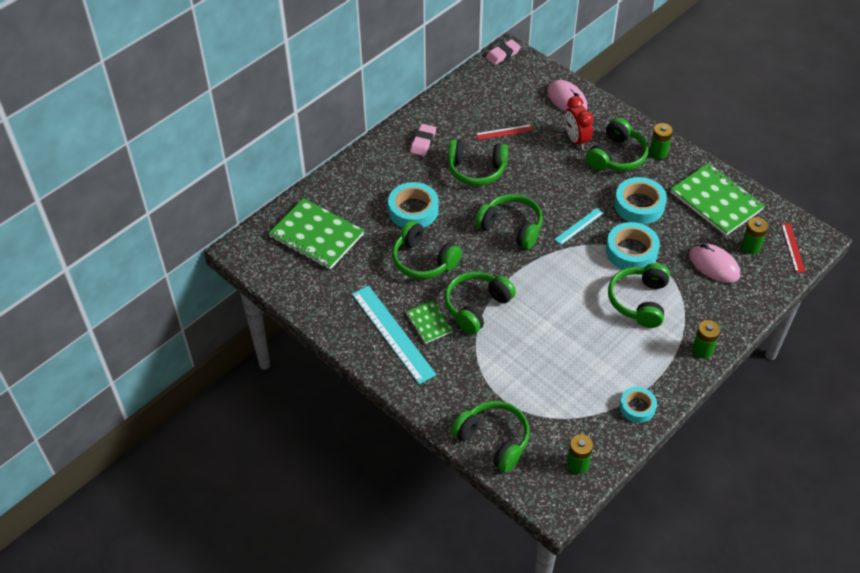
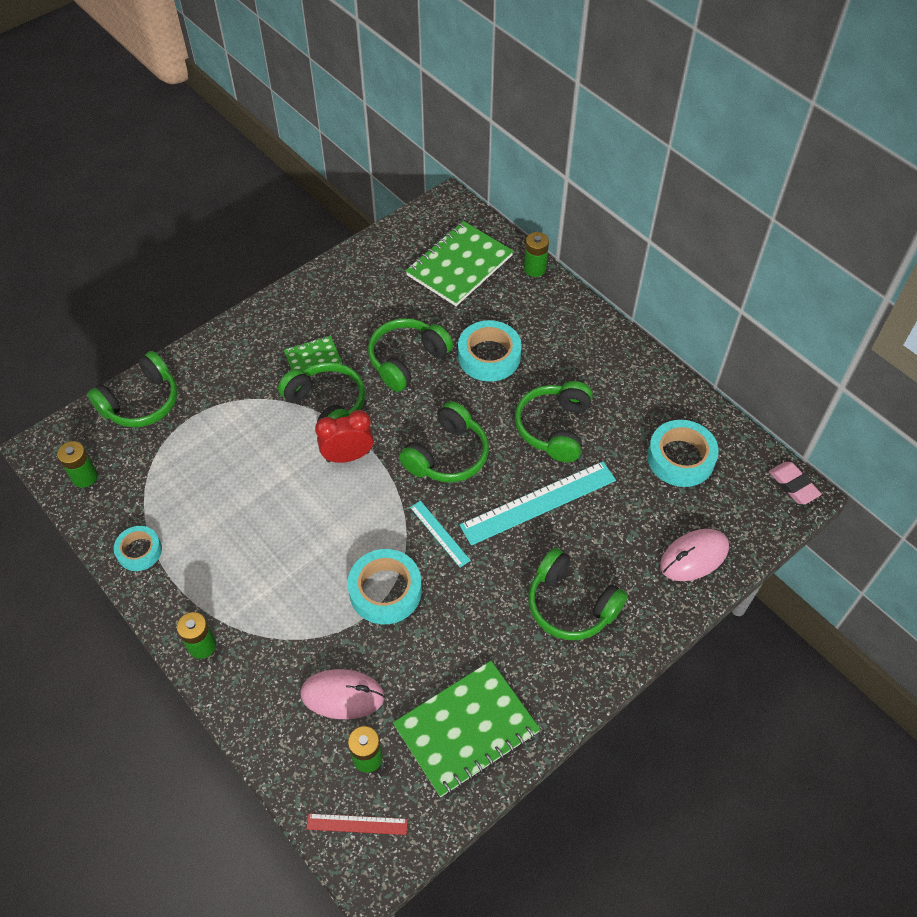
camera: 95 degrees right, 5 degrees up
(392, 333) = (305, 325): turquoise ruler -> turquoise ruler (538, 502)
(423, 142) = (608, 375): pink eraser -> none
(504, 132) = (625, 468): red ruler -> none
(576, 140) = (606, 556): red clock -> red clock (348, 456)
(639, 205) = (469, 617): turquoise tape -> turquoise tape (680, 458)
(639, 301) = (298, 584): green headphones -> none
(658, 152) = (575, 665): green battery -> green battery (534, 268)
(714, 265) = (342, 695): pink mouse -> pink mouse turned 45 degrees clockwise

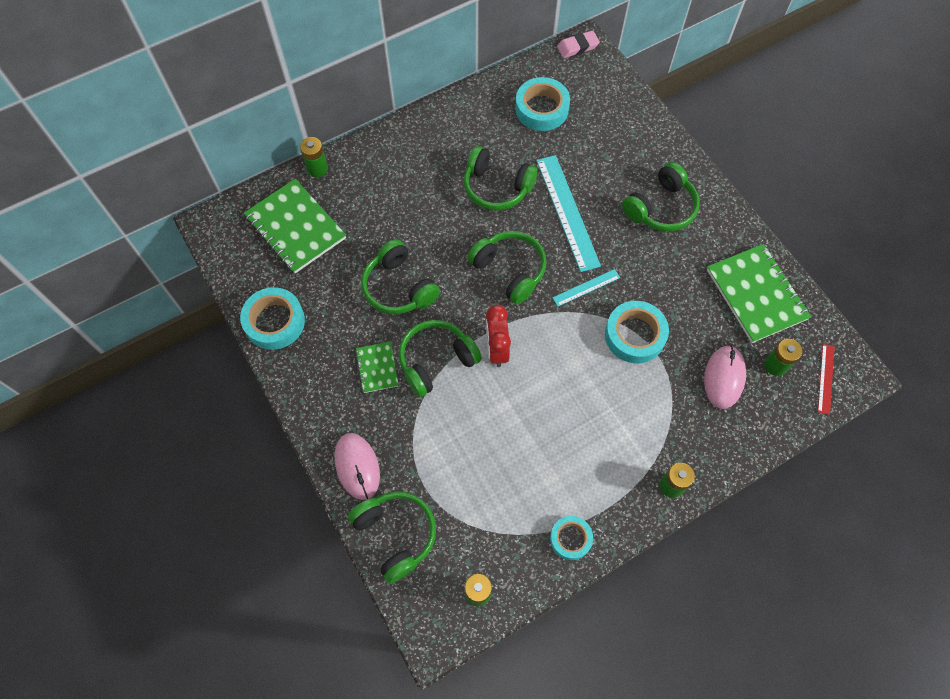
camera: 80 degrees left, 10 degrees up
(489, 356) = (410, 221): turquoise tape -> turquoise tape (274, 322)
(694, 556) = (629, 121): pink mouse -> pink mouse (357, 466)

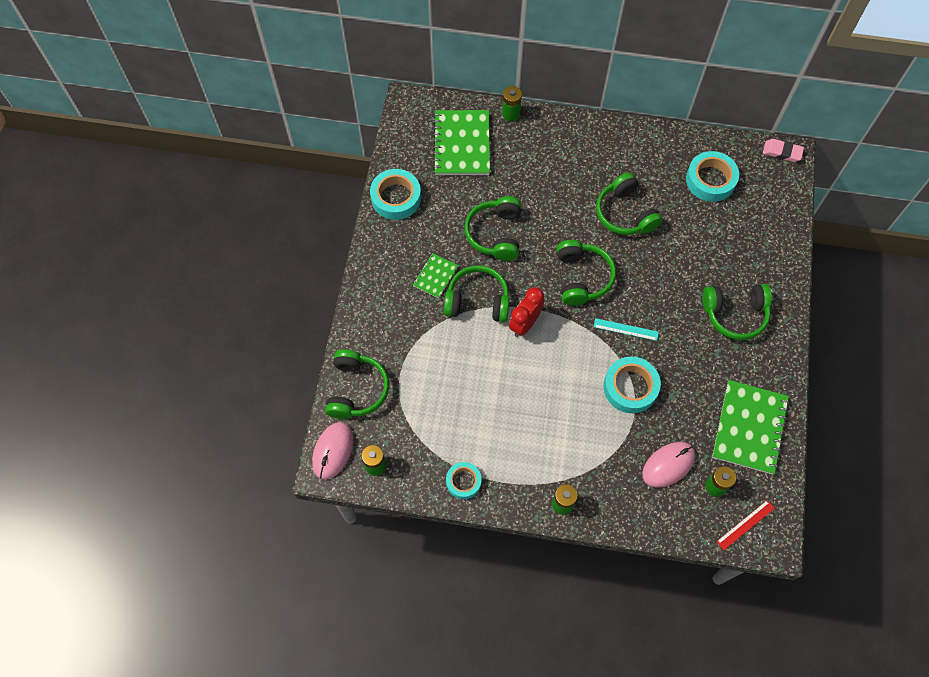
camera: 40 degrees right, 0 degrees up
(357, 466) = (369, 329): pink mouse -> pink mouse (333, 451)
(567, 212) = (661, 267): turquoise ruler -> none

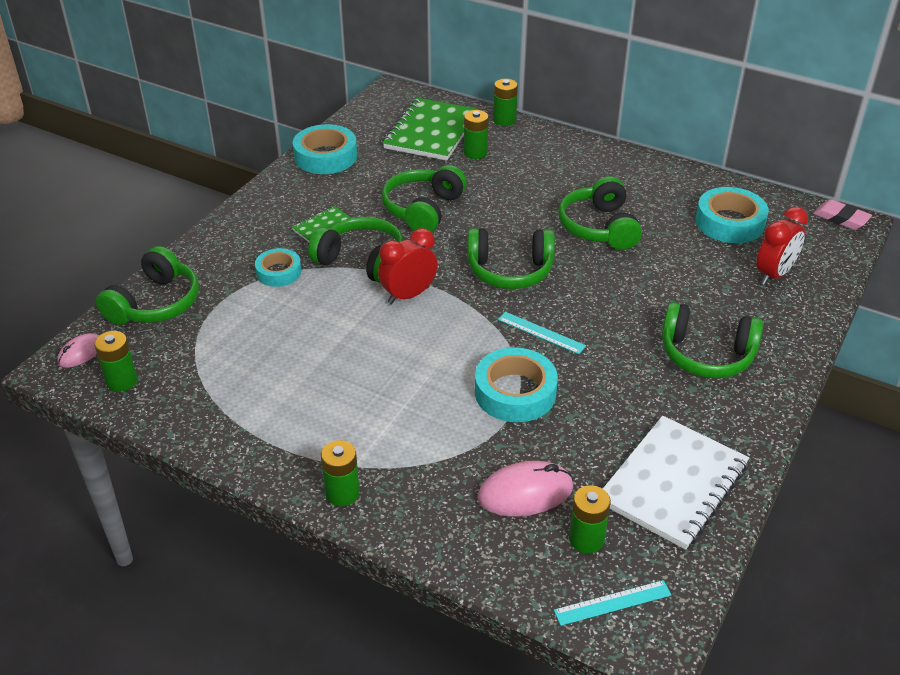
camera: 20 degrees right, 25 degrees down
(333, 451) = (81, 353): pink mouse -> pink mouse, size x0.60
(463, 481) = (222, 429): turquoise tape -> turquoise tape (278, 272)
(505, 159) = (475, 153): none -> green battery
(582, 277) = (510, 271): green headphones -> green headphones turned 75 degrees clockwise
(745, 524) = (612, 602): red ruler -> turquoise ruler
(749, 428) = (673, 484): green notebook -> white notebook
(754, 224) = (774, 275): none -> red clock

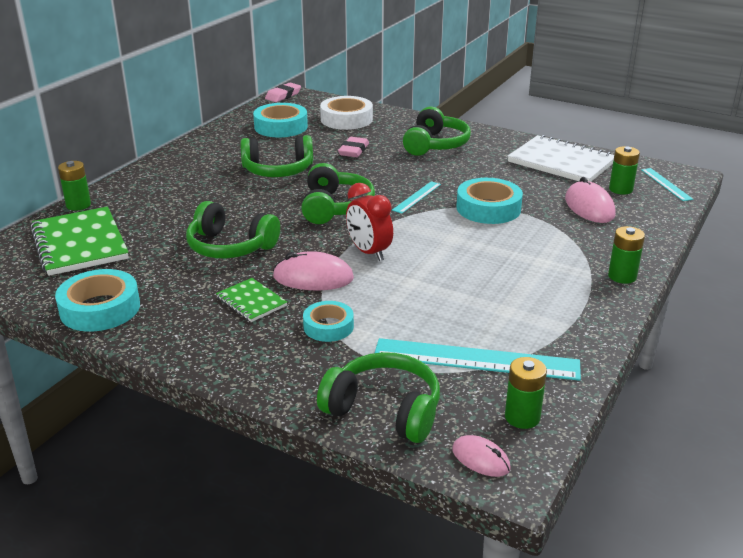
camera: 90 degrees left, 10 degrees down
(209, 359) = (476, 359): none -> turquoise ruler
(362, 261) = (313, 277): green headphones -> pink mouse
(431, 132) = (79, 244): green notebook -> green notebook turned 45 degrees clockwise
(475, 153) = (135, 220): green battery -> none
(668, 282) = (353, 150): none -> pink eraser
(774, 275) = (346, 119): red clock -> white tape

